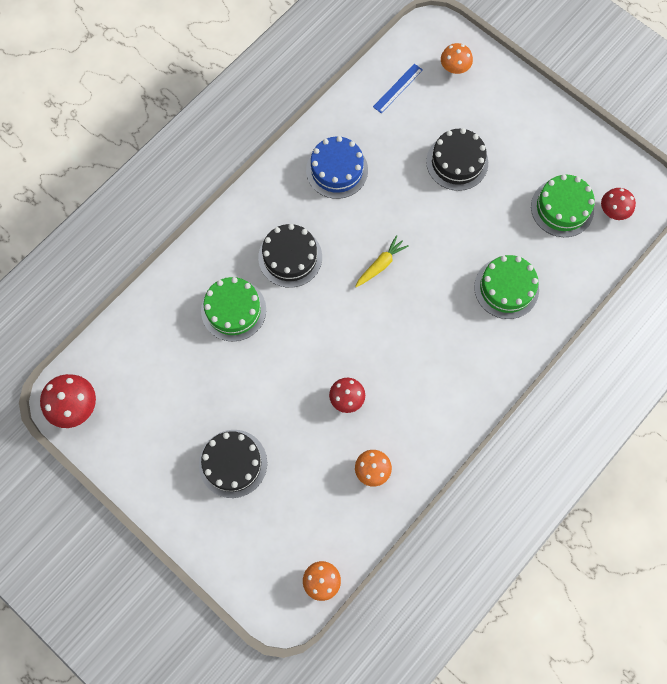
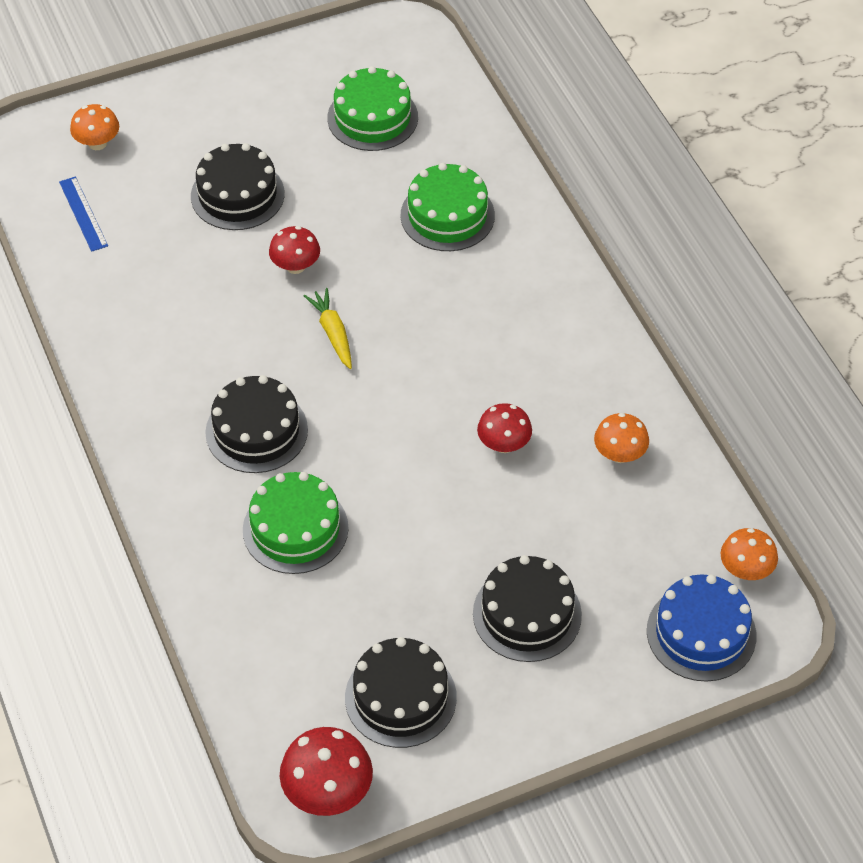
camera: 65 degrees left, 20 degrees down
(148, 417) = (400, 697): none -> black cake
(337, 170) = (159, 327): blue cake -> blue cake (701, 633)
(613, 211) = (408, 72): red mushroom -> red mushroom (295, 266)

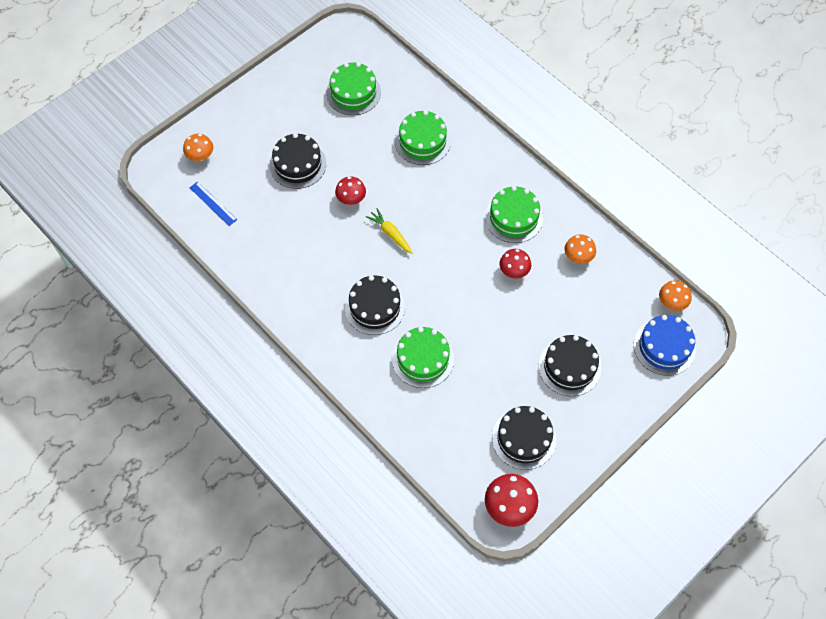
camera: 20 degrees left, 10 degrees up
(541, 366) = (513, 217): none -> green cake

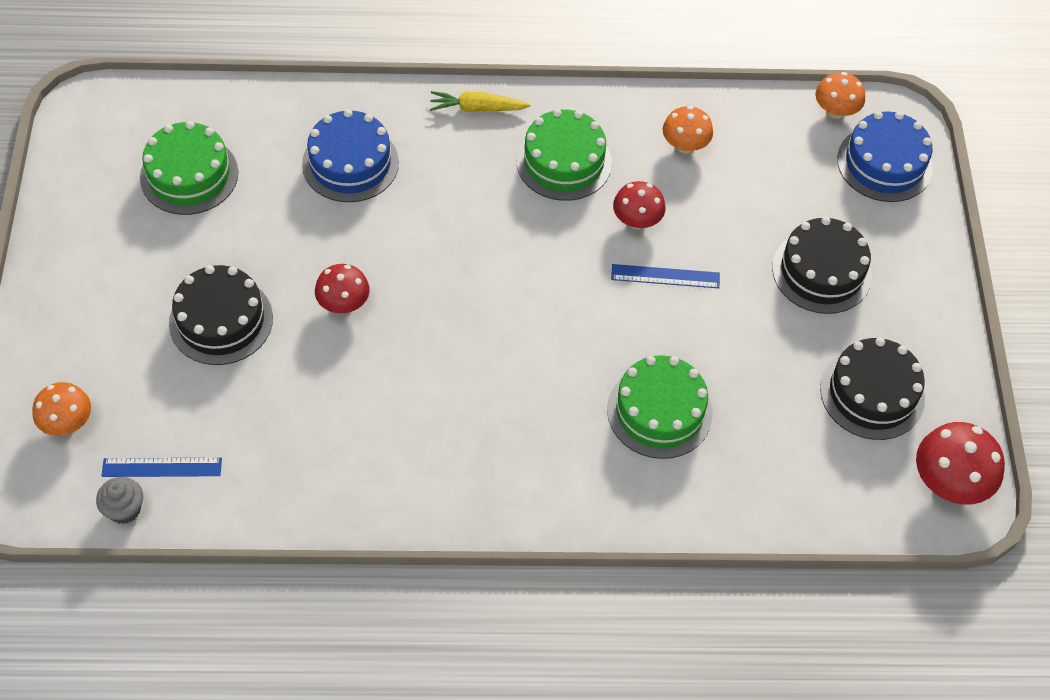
camera: 50 degrees left, 5 degrees down
(183, 208) = (124, 509): none -> grey cupcake
(375, 307) = (531, 404): black cake -> none
(390, 234) = (444, 302): yellow carrot -> yellow carrot (477, 108)
(422, 141) = (350, 163): green cake -> blue cake
(496, 306) = (665, 276): none -> blue ruler

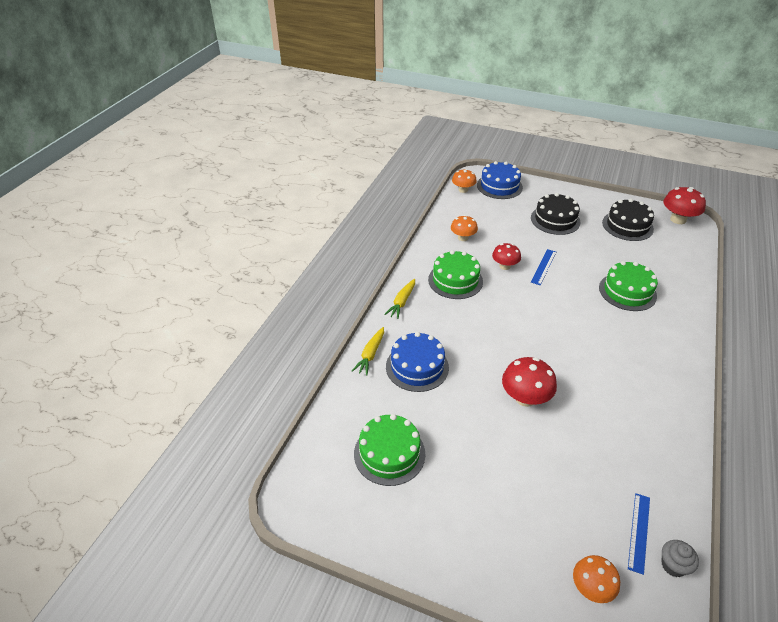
camera: 65 degrees left, 15 degrees down
(221, 320) = (521, 466): black cake -> none
(343, 303) = (525, 398): red mushroom -> red mushroom, size x1.50
(351, 104) = (370, 354): none -> yellow carrot

